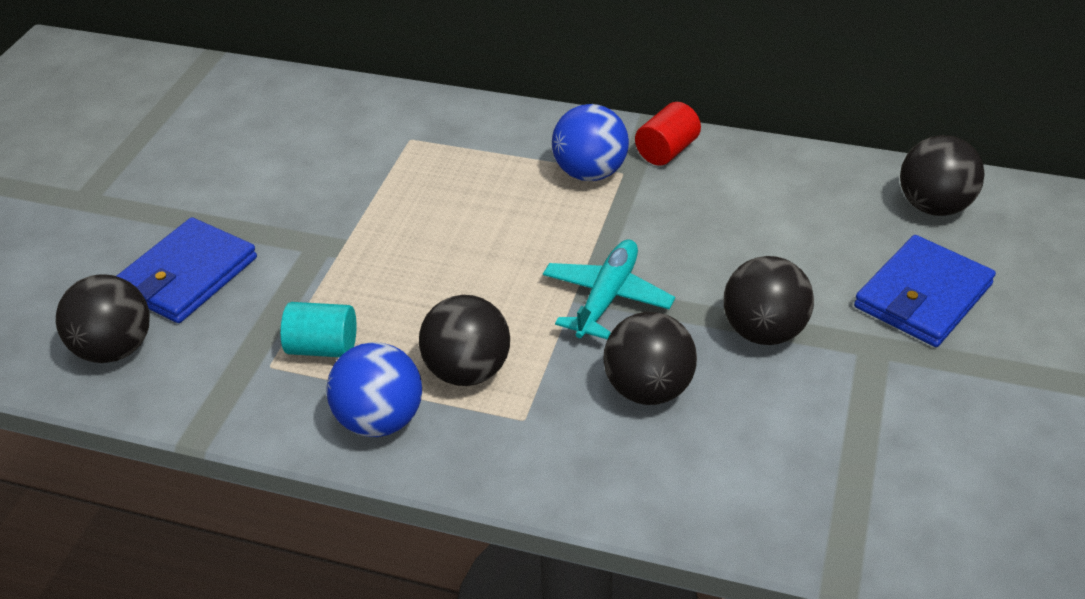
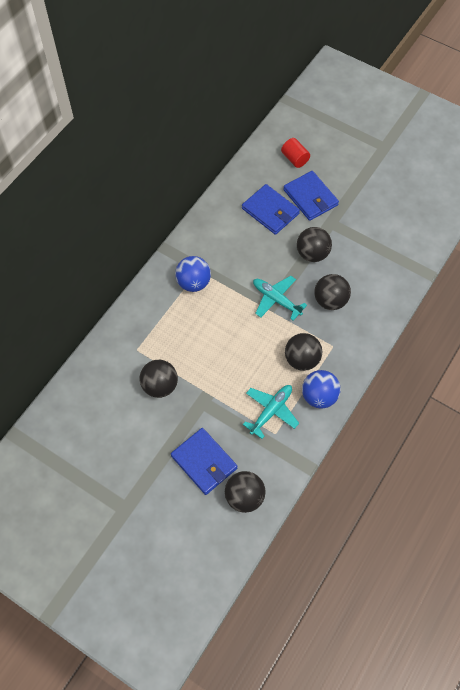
camera: 75 degrees left, 20 degrees up
(322, 348) = (271, 411): turquoise cylinder -> turquoise plane
(667, 151) = (190, 249): red cylinder -> red cylinder (295, 159)
(837, 240) = (270, 211): none -> blue wallet
(934, 206) = (262, 172): black ball -> black ball (160, 386)

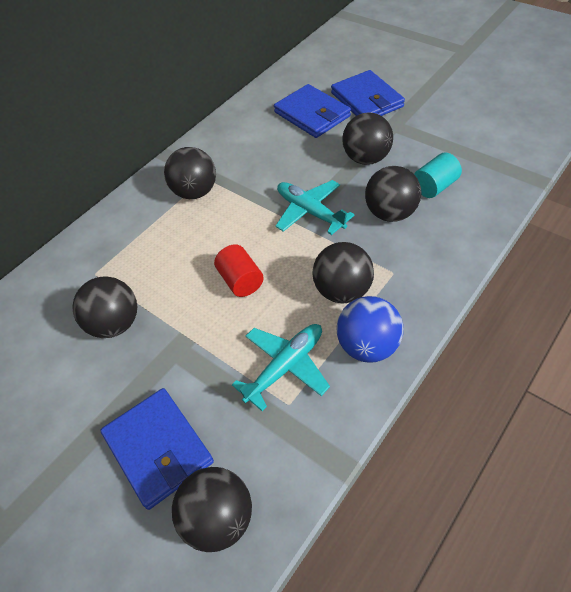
camera: 10 degrees right, 10 degrees down
(193, 283) = (195, 192): blue ball -> black ball
(295, 159) = (348, 64): red cylinder -> red cylinder (241, 281)
(359, 279) = (434, 186): none -> turquoise cylinder

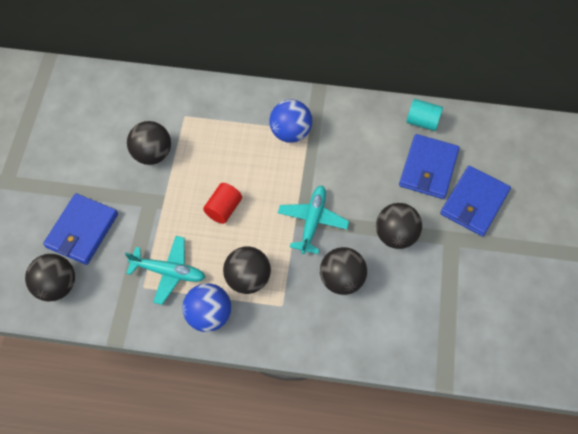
camera: 55 degrees right, 10 degrees up
(195, 192) = (290, 132): black ball -> blue ball
(434, 186) = (390, 300): turquoise cylinder -> turquoise cylinder (422, 121)

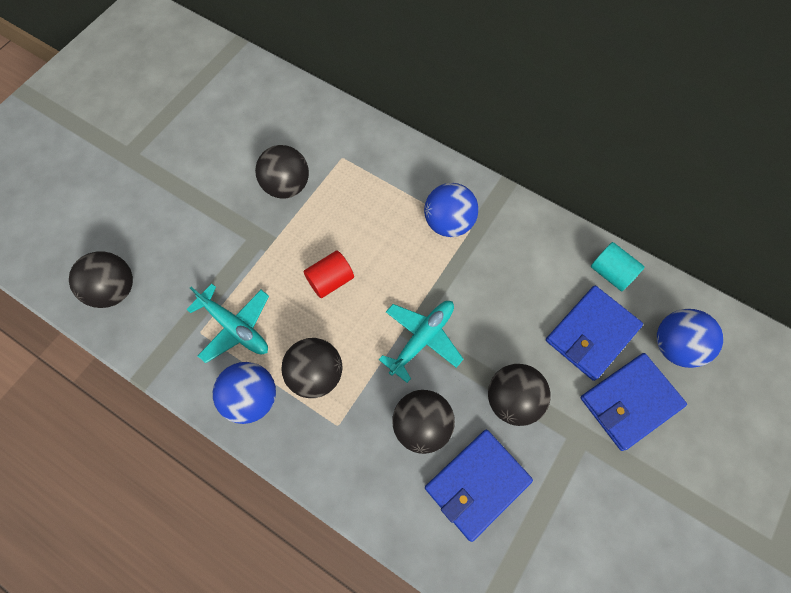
camera: 25 degrees right, 5 degrees up
(82, 231) = (171, 240): blue wallet -> blue wallet (477, 484)
(487, 153) = (675, 346): none -> blue ball

